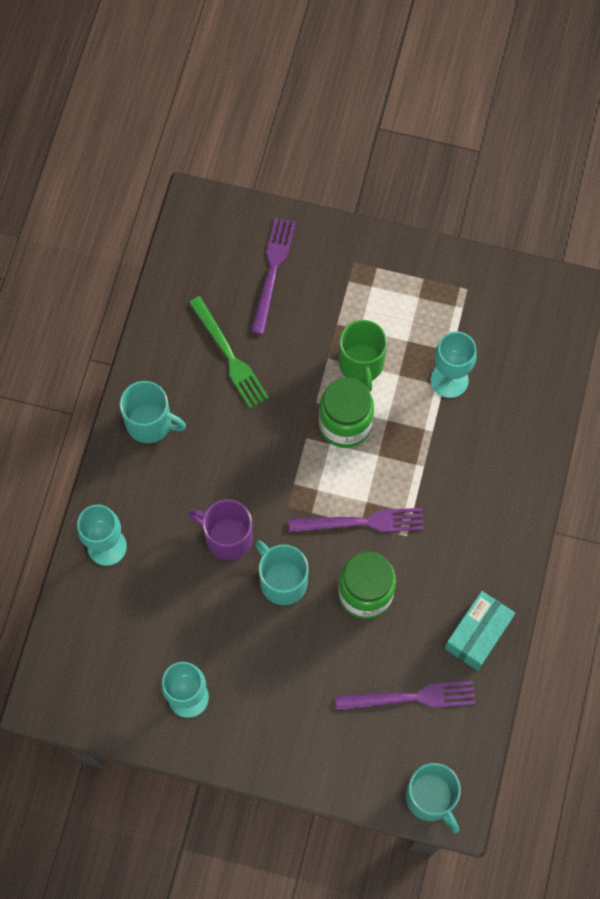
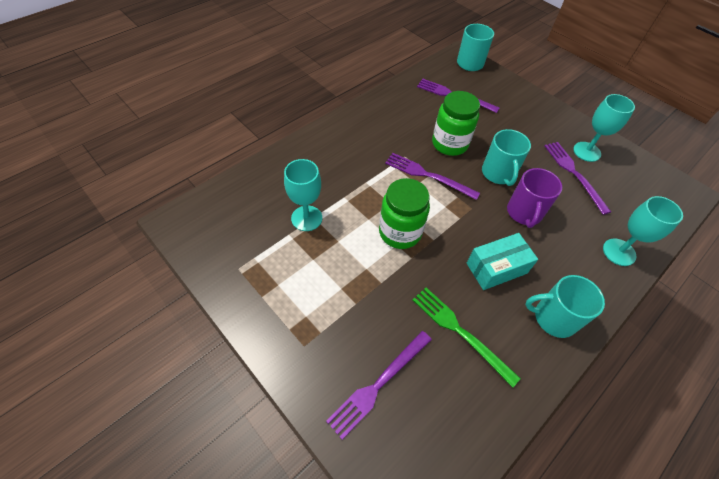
camera: 150 degrees left, 15 degrees down
(150, 423) = (553, 318): turquoise mug -> turquoise mug turned 45 degrees counterclockwise
(191, 642) = (574, 174): none -> purple fork
(227, 537) = (524, 213): purple mug -> purple mug turned 45 degrees clockwise
(229, 355) = (460, 332): green fork -> green fork turned 45 degrees counterclockwise
(361, 364) = (359, 263): green mug -> none
(477, 634) = (399, 100): turquoise box -> turquoise box (496, 268)

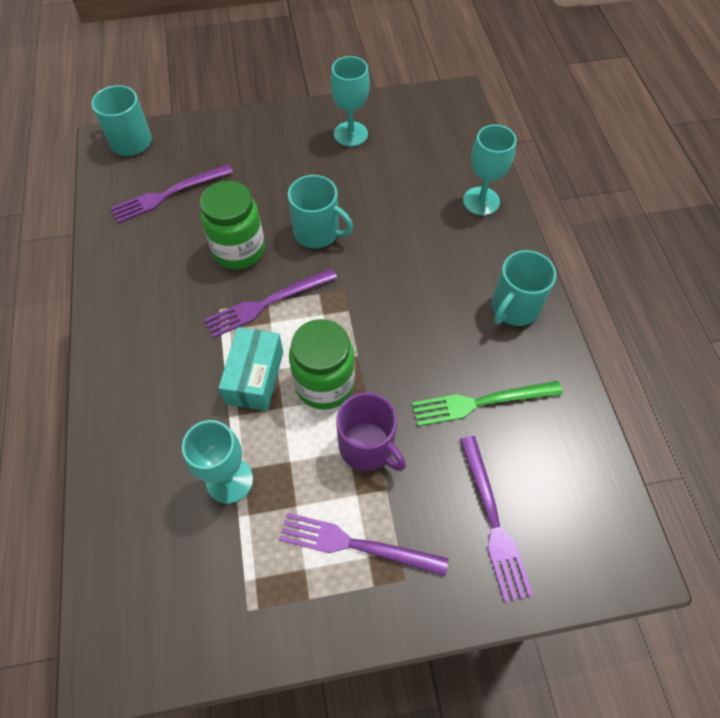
camera: 55 degrees left, 5 degrees up
(496, 268) = (431, 318): turquoise box -> turquoise box (255, 377)
(524, 213) = (384, 245): purple mug -> purple mug (367, 447)
(574, 174) = (369, 166): purple fork -> purple fork (356, 544)

